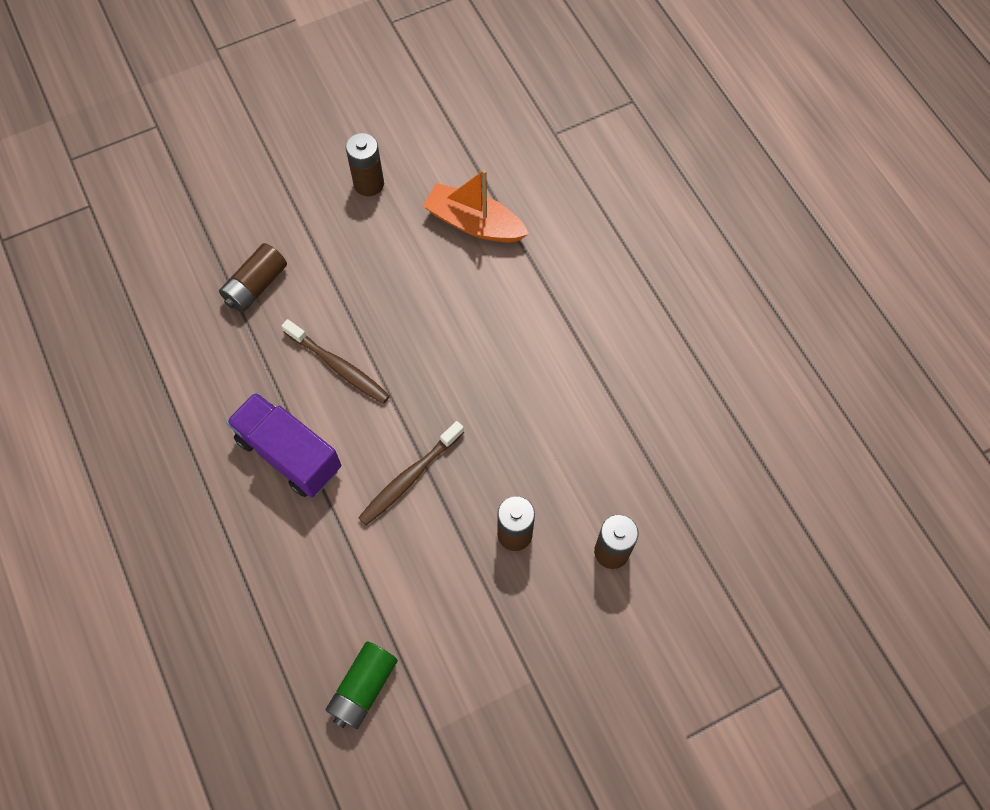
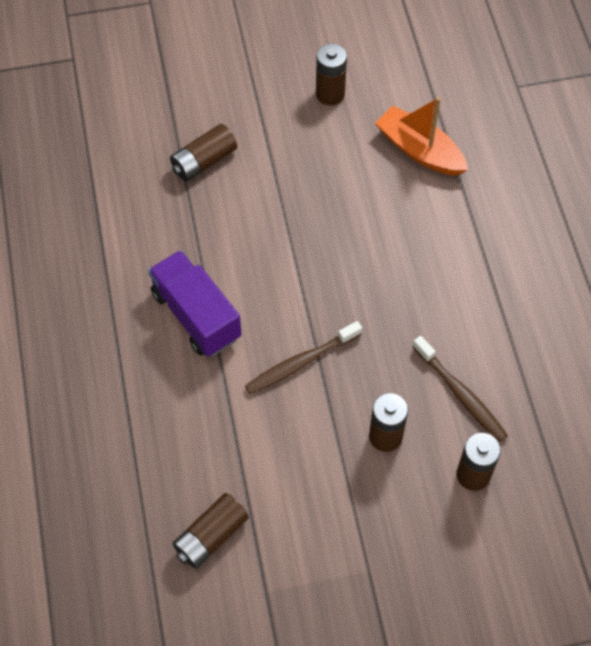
camera: 15 degrees right, 5 degrees down
(339, 367) = (261, 249): brown toothbrush -> brown toothbrush (461, 394)
(363, 688) = (211, 536): green battery -> brown battery

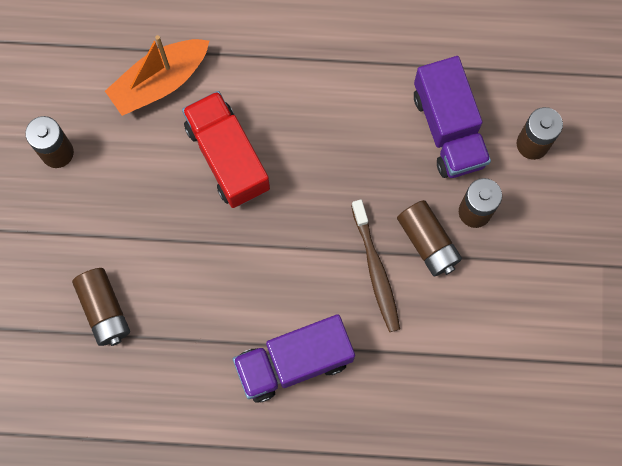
camera: 75 degrees left, 15 degrees up
(211, 536) = (537, 403): brown battery -> brown battery (428, 242)
(369, 218) = (227, 157): none -> red truck
(461, 394) = (448, 129): brown toothbrush -> purple truck

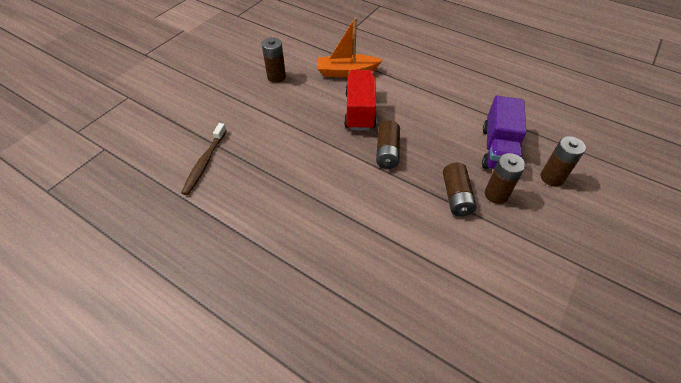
camera: 30 degrees right, 25 degrees down
(104, 310) = (244, 144): brown battery -> brown battery (387, 152)
(294, 362) = (331, 218): purple truck -> none
(376, 270) = (413, 196): brown toothbrush -> brown toothbrush (205, 163)

